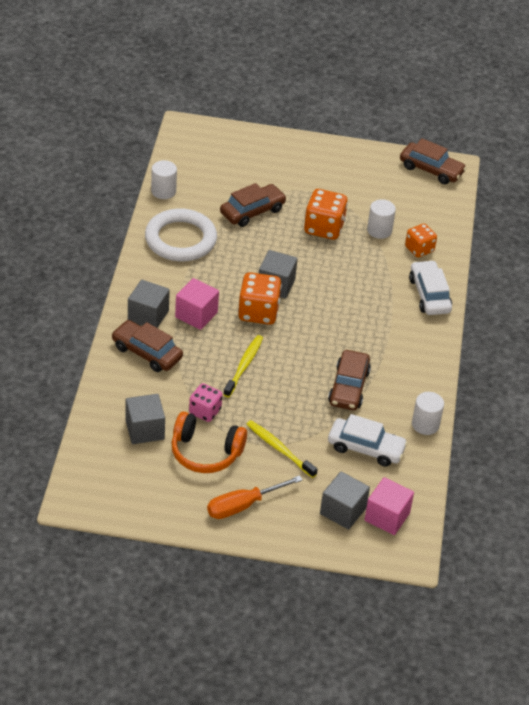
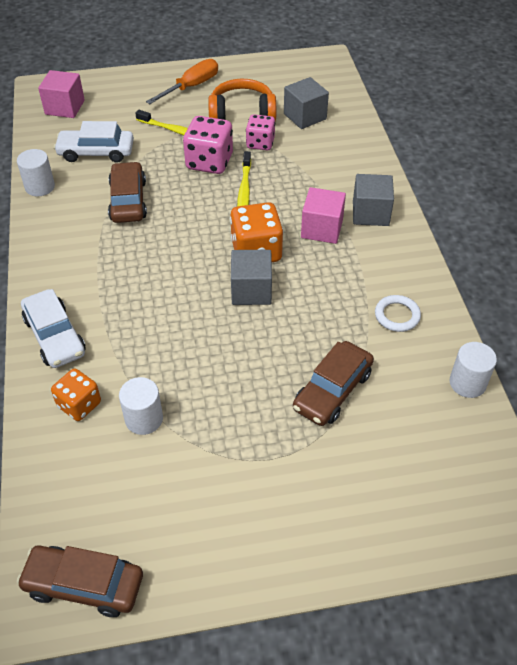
camera: 165 degrees right, 5 degrees up
(147, 352) = (347, 178): brown car -> none
(180, 239) = (397, 315): white ring -> white ring, size x0.48
(262, 405) = (209, 162): none -> pink dice
(324, 228) = (223, 396): orange dice -> none
(343, 511) = (105, 102): grey cube -> none

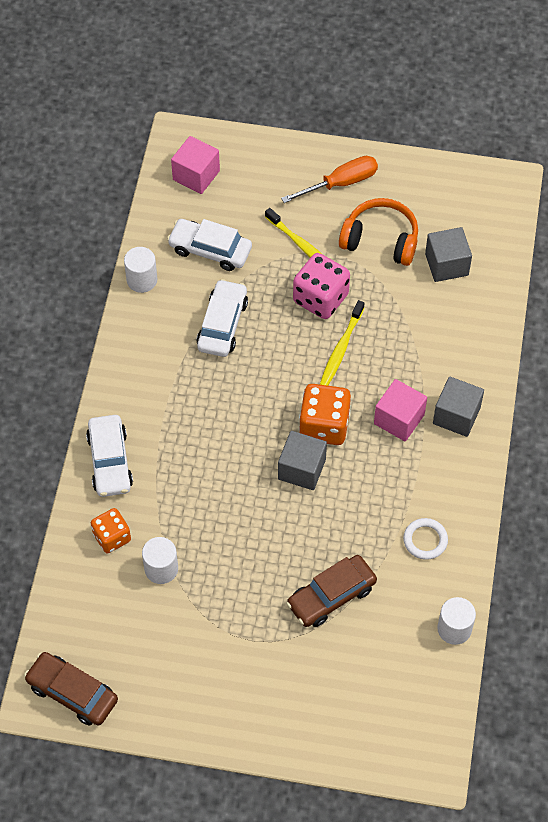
camera: 20 degrees right, 10 degrees up
(128, 200) = (222, 324): brown car -> white car
(260, 143) = (383, 288): pink dice -> none

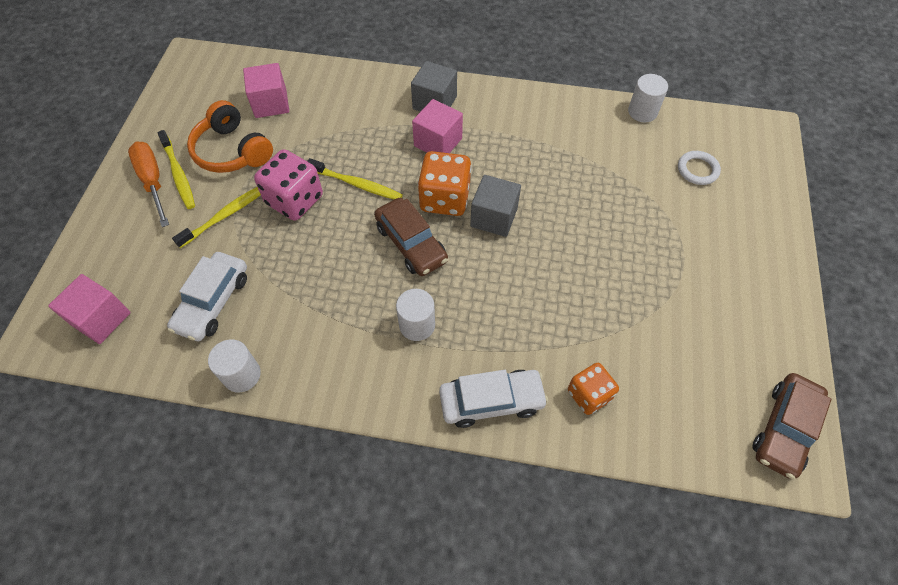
camera: 90 degrees left, 0 degrees up
(161, 569) = (620, 342): white cylinder -> white cylinder (417, 325)
(222, 324) = (316, 288): white car -> none
(331, 596) = (626, 195): brown car -> brown car (411, 243)
(349, 202) = (178, 174): none -> yellow toothbrush
(380, 240) = (232, 151): orange headphones -> orange headphones turned 60 degrees counterclockwise
(425, 540) = (561, 128): white ring -> white ring (697, 170)
(446, 264) = (271, 103): grey cube -> pink cube

